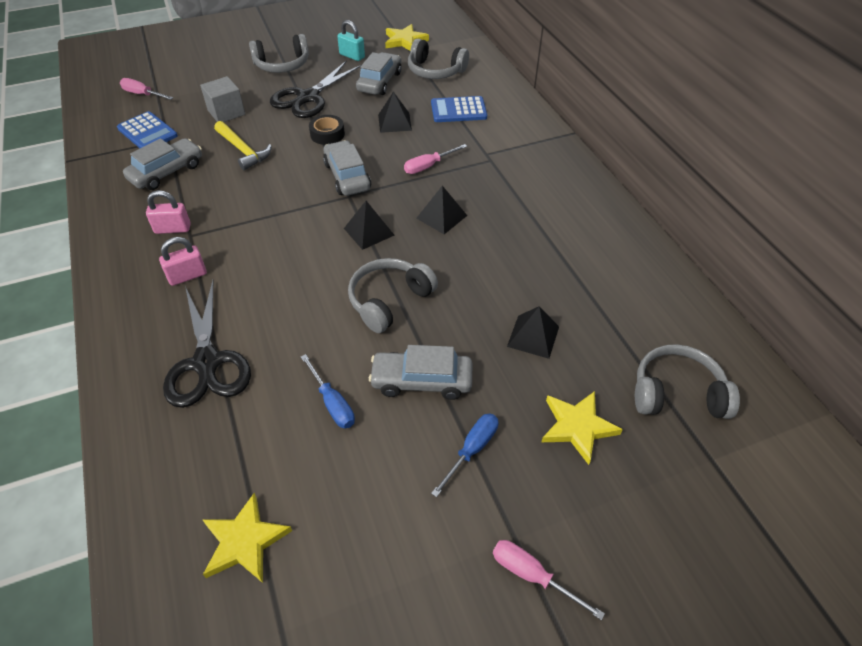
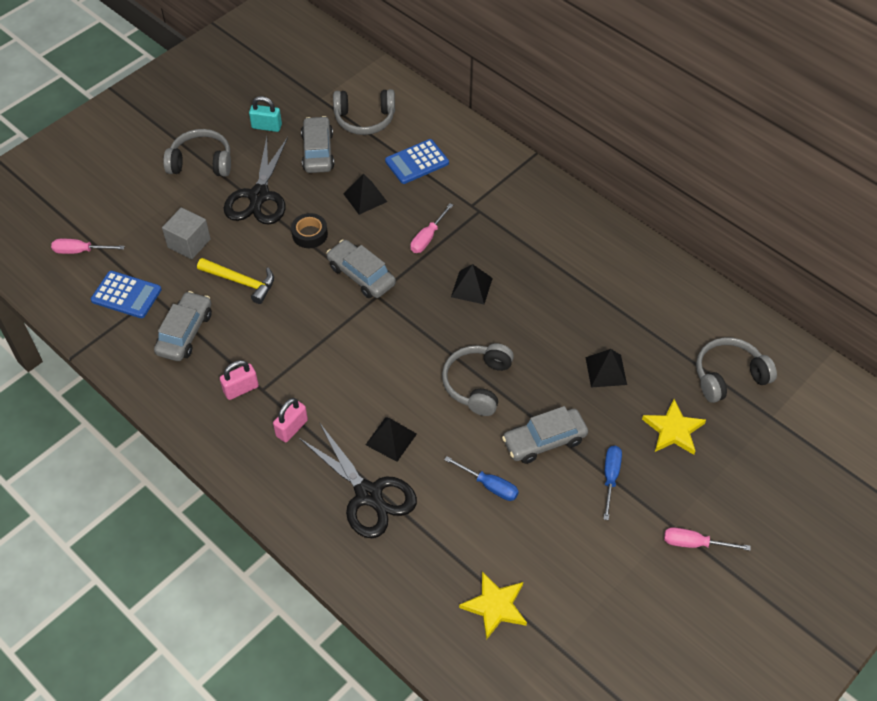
camera: 25 degrees left, 5 degrees up
(282, 65) = (201, 162): grey headphones -> grey headphones turned 135 degrees counterclockwise
(369, 231) = (419, 325): black pyramid -> black pyramid (391, 439)
(405, 41) = (308, 88): yellow star -> none

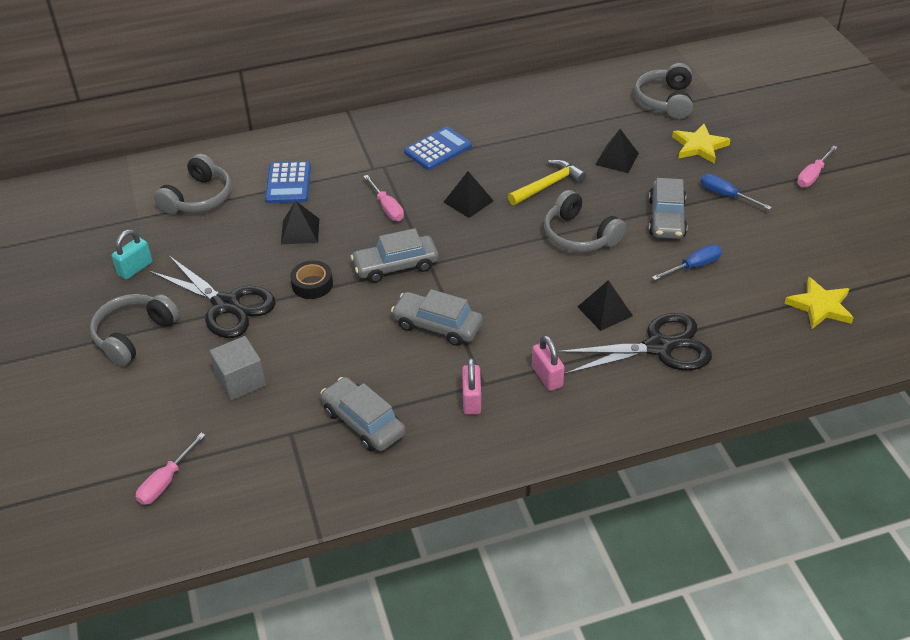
camera: 60 degrees left, 10 degrees down
(126, 295) = (269, 458): blue calculator -> blue calculator (438, 149)
(241, 282) = (330, 355): yellow hammer -> yellow hammer (548, 185)
(318, 152) = (208, 243): grey car -> grey car (437, 325)

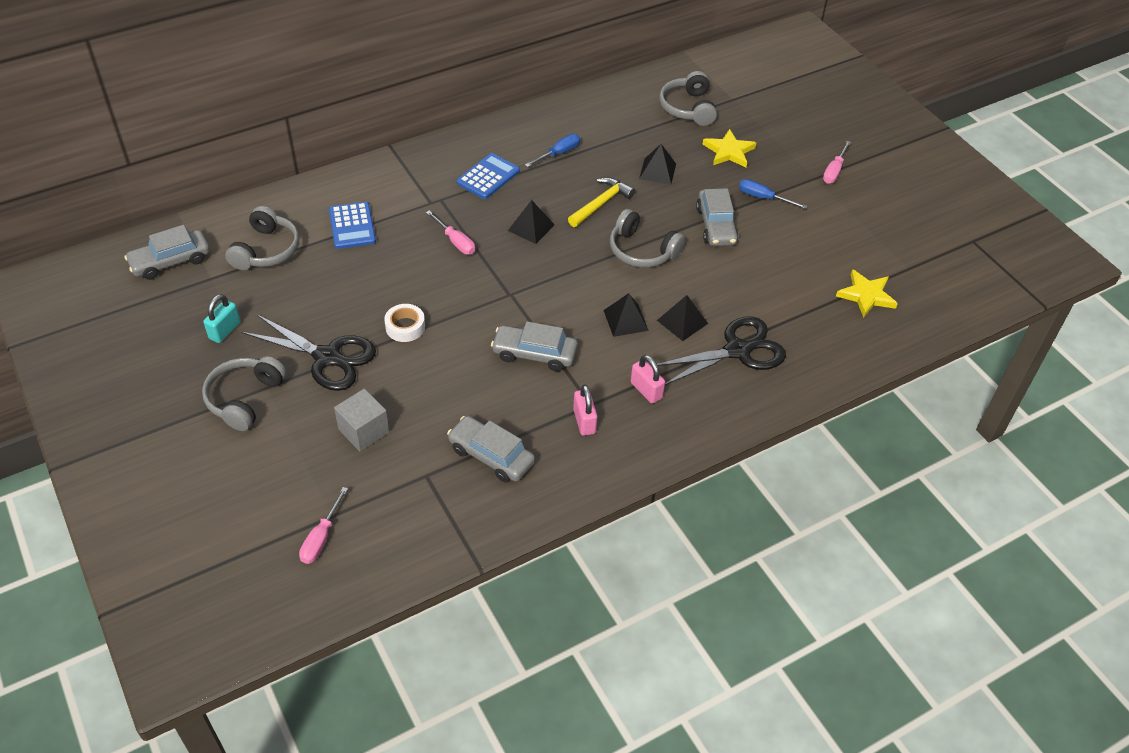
camera: 15 degrees left, 5 degrees up
(300, 231) = (378, 274): black pyramid -> black pyramid (625, 320)
(312, 284) = (405, 327): black tape -> white tape
(395, 266) = (479, 299): grey car -> grey car (170, 261)
(693, 266) = (750, 270): blue screwdriver -> blue screwdriver (558, 153)

